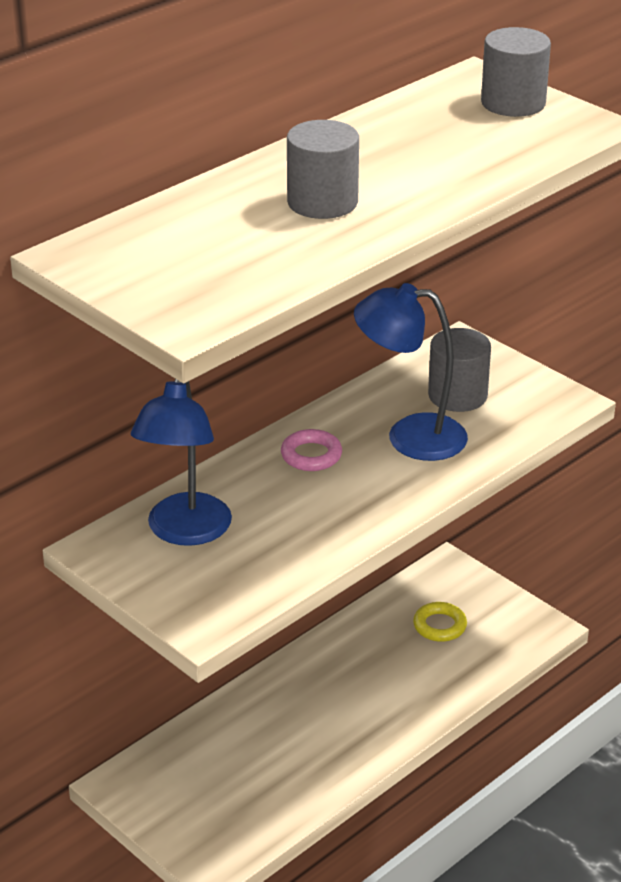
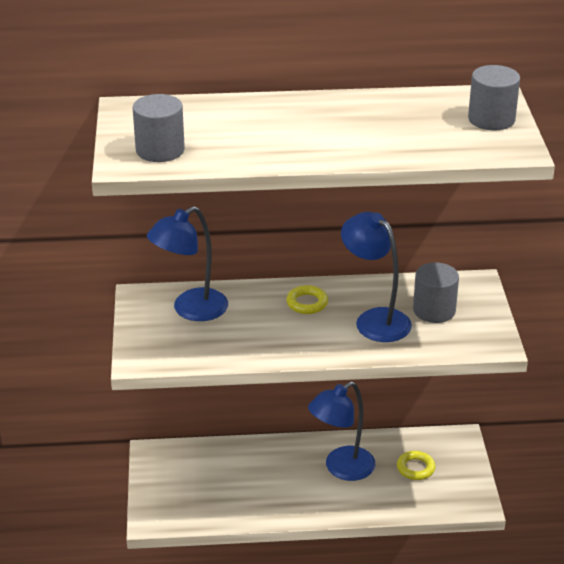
camera: 40 degrees right, 0 degrees up
(311, 455) = (307, 303): pink ring -> yellow ring
(322, 202) = (288, 131): grey cylinder -> grey cylinder (160, 150)
(362, 672) = (341, 468): none -> blue lamp

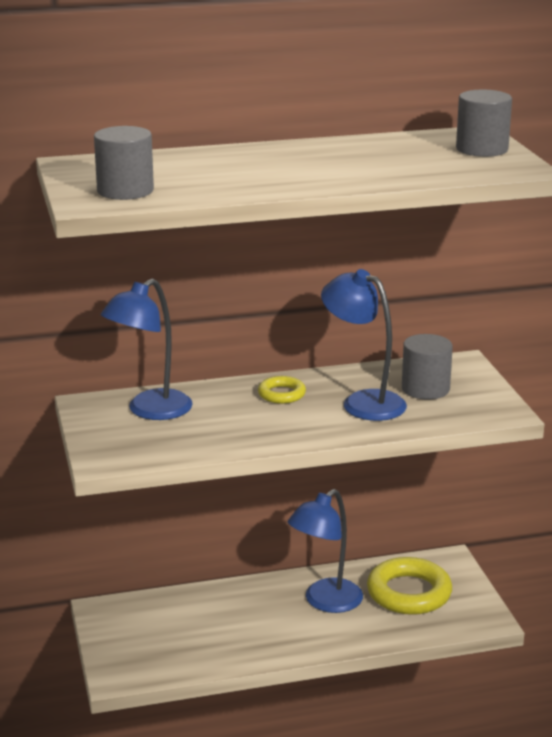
camera: 10 degrees left, 10 degrees down
(415, 468) = (409, 593): yellow ring -> yellow ring, size x1.91

